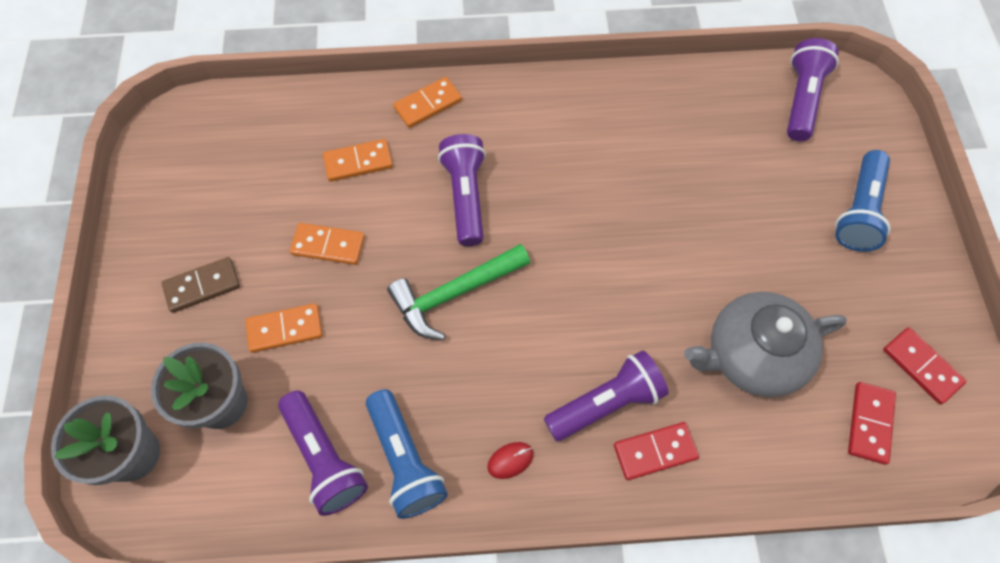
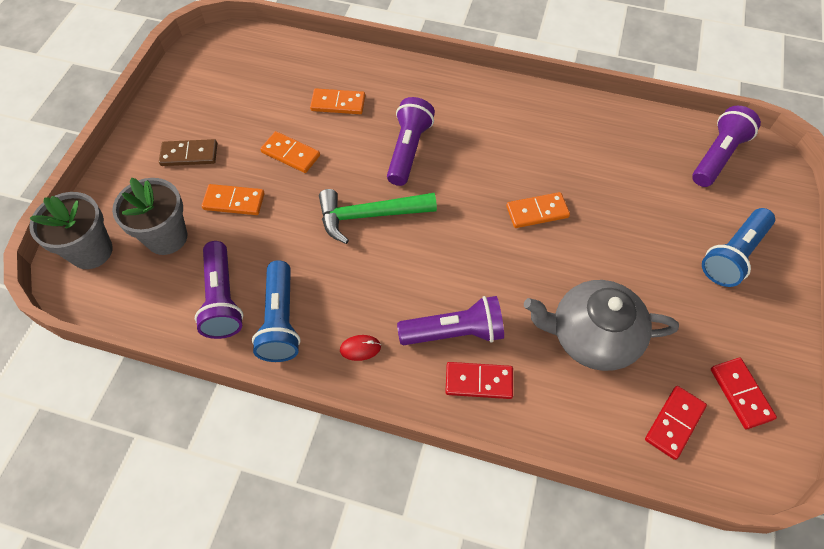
camera: 20 degrees right, 5 degrees down
(428, 104) = (408, 78): orange domino -> orange domino (537, 212)

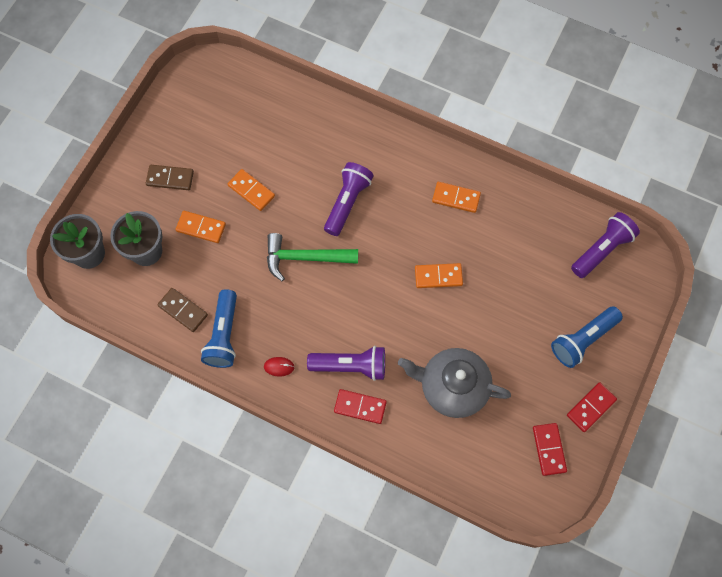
camera: 10 degrees right, 10 degrees up
(222, 299) = (183, 310): purple flashlight -> brown domino
(338, 103) = (297, 148): orange domino -> orange domino (456, 198)
(674, 423) = (493, 461): red domino -> red domino (591, 407)

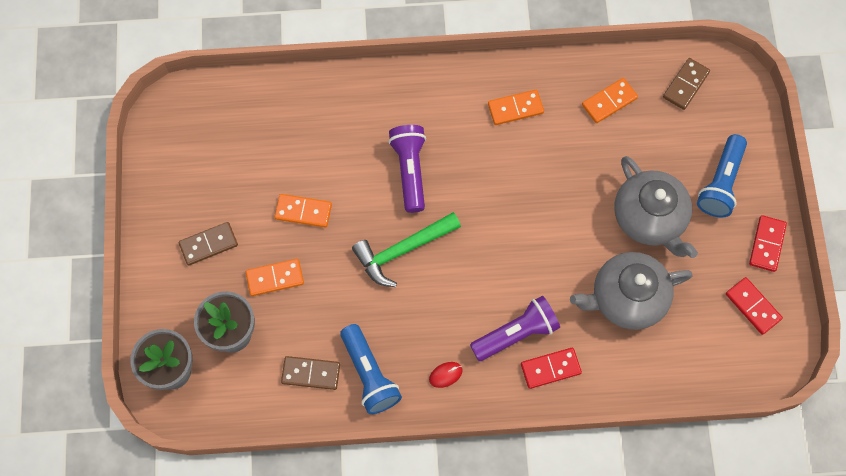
camera: 30 degrees left, 0 degrees up
(438, 276) = (546, 197): orange domino -> orange domino (609, 102)
(509, 336) = (649, 218): none -> grey teapot
(602, 250) = (686, 85): purple flashlight -> brown domino

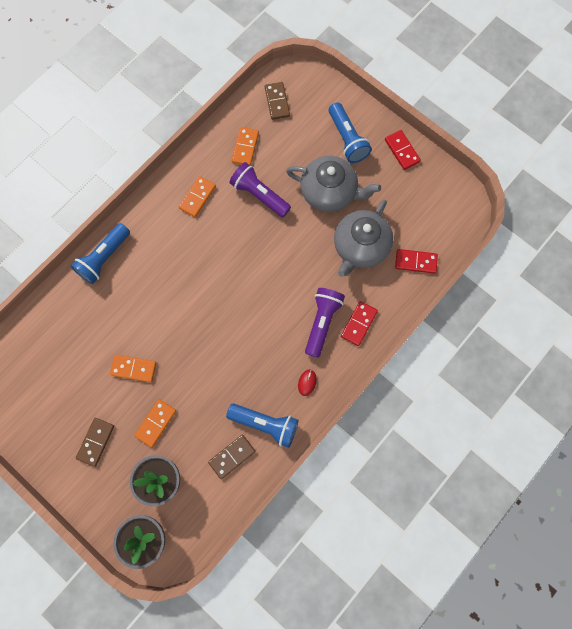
camera: 45 degrees left, 5 degrees up
(303, 211) = (133, 368): orange domino -> orange domino turned 45 degrees clockwise
(375, 88) = (104, 258): none -> blue flashlight
(402, 250) = (213, 336): green hammer -> none
(410, 170) = (172, 287): purple flashlight -> purple flashlight (259, 195)
(752, 306) = (427, 190): red domino -> red domino (415, 262)

